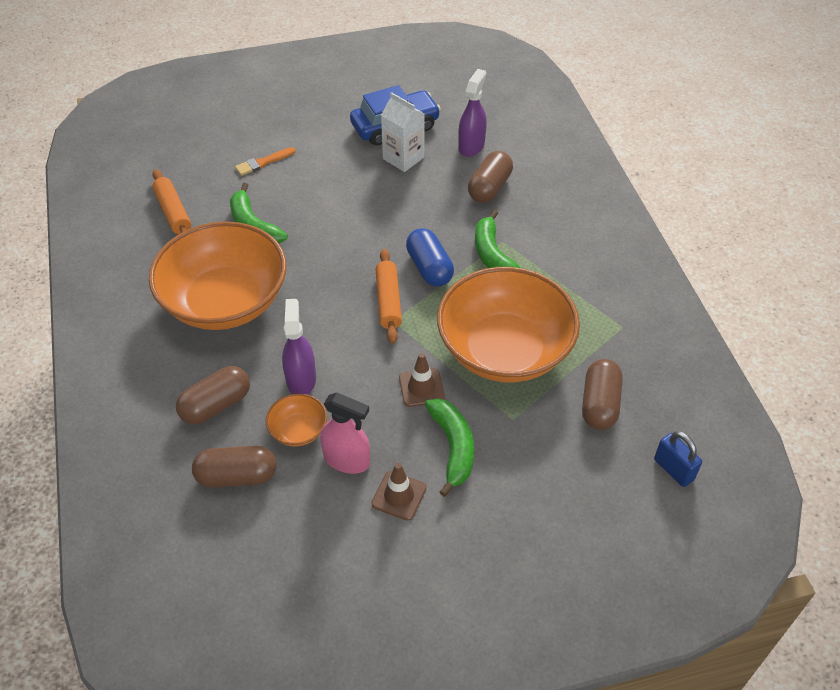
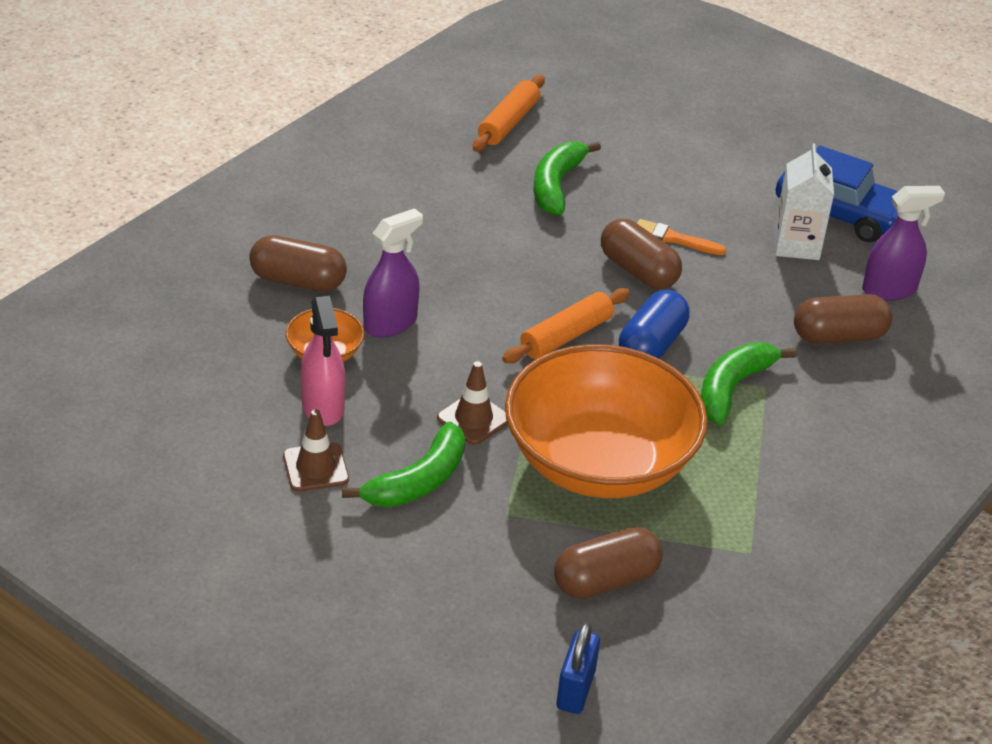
camera: 50 degrees right, 10 degrees down
(225, 301) = (433, 219): orange bowl -> none
(237, 476) = (229, 339): brown capsule -> brown capsule (638, 271)
(263, 162) = (654, 146): orange brush -> orange brush (674, 239)

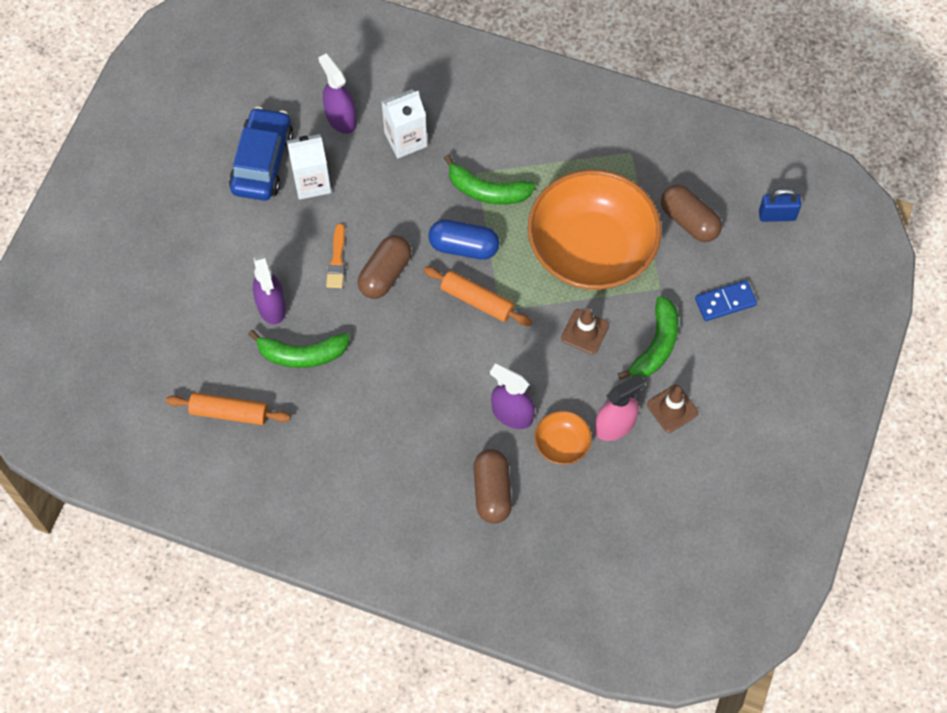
camera: 105 degrees left, 25 degrees up
(418, 481) = (656, 345): green banana -> green banana turned 90 degrees clockwise
(451, 576) = (725, 302): none -> blue domino
(631, 178) = (271, 306): none -> purple spray bottle
(838, 336) = (405, 140): brown capsule -> white carton

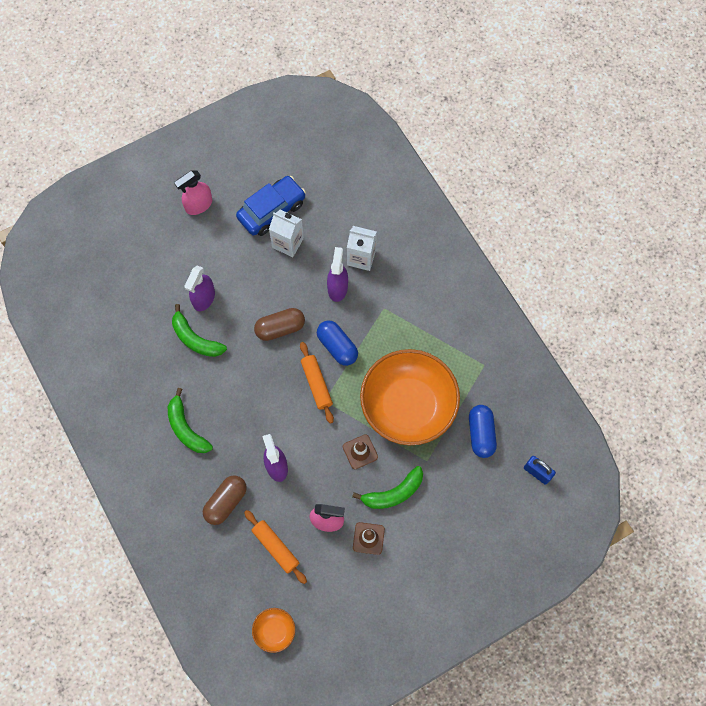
camera: 40 degrees right, 5 degrees up
(174, 215) = (198, 205): none -> pink spray bottle
(229, 412) = (129, 341): orange rolling pin -> orange rolling pin (275, 547)
(337, 260) = (261, 299): orange brush -> none
(341, 118) = (337, 217): purple spray bottle -> purple spray bottle (337, 288)
(487, 191) = (380, 323): green banana -> green banana (186, 428)
(562, 444) = (288, 507): orange bowl -> orange bowl (274, 631)
(689, 221) = (481, 434): brown capsule -> blue capsule
(725, 302) = (457, 500): blue domino -> none

